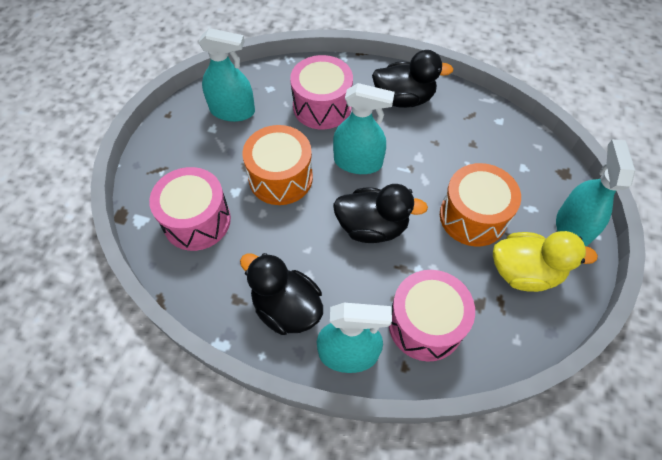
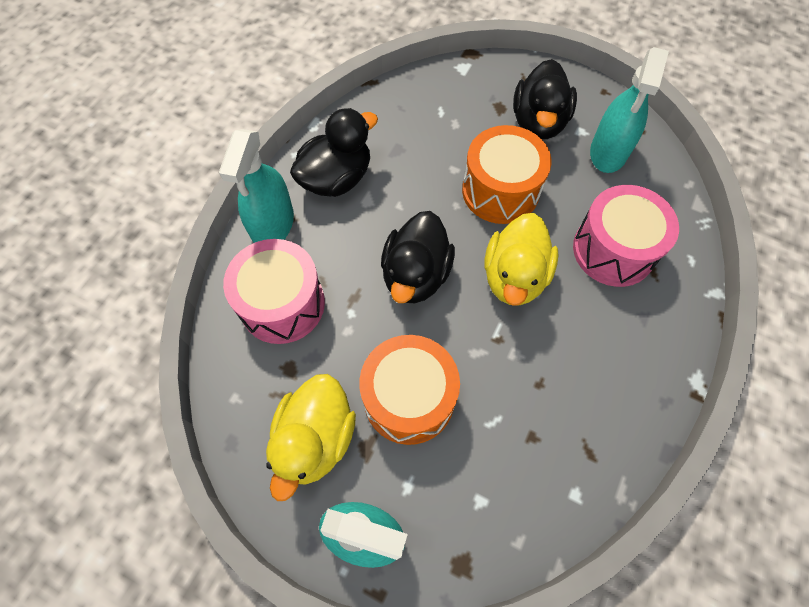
camera: 100 degrees right, 5 degrees up
(197, 220) = (454, 112): pink drum -> none
(358, 162) = (514, 277): turquoise spray bottle -> yellow duck
(404, 98) = (626, 359): black duck -> black duck (538, 122)

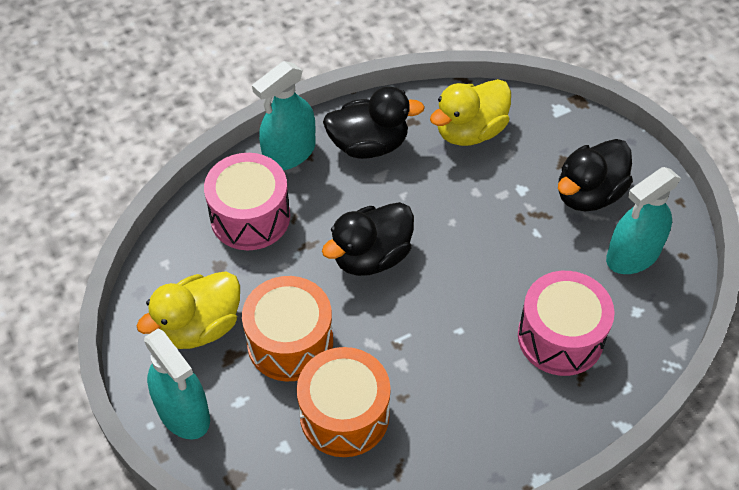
camera: 35 degrees right, 10 degrees down
(500, 191) = (501, 232): orange drum -> orange drum (344, 415)
(514, 277) = (452, 306): yellow duck -> yellow duck (470, 131)

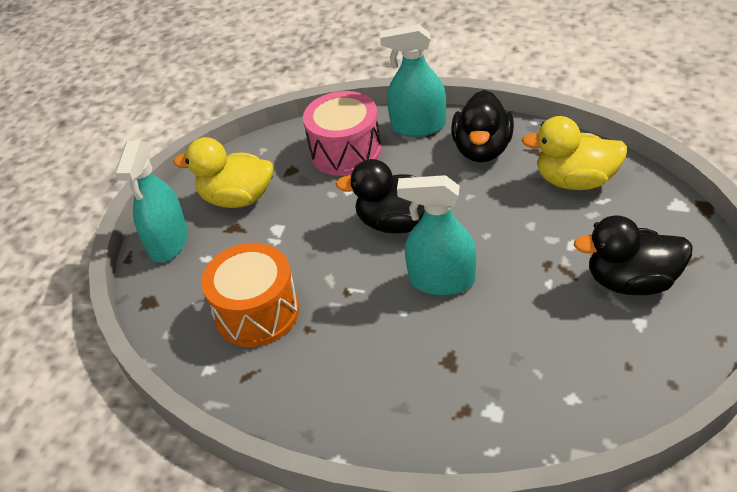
camera: 50 degrees right, 10 degrees down
(290, 342) = (278, 243): orange drum -> none
(369, 145) = (482, 149): black duck -> black duck turned 60 degrees clockwise
(560, 337) = (478, 371): pink drum -> none
(633, 255) = (619, 352): turquoise spray bottle -> turquoise spray bottle (441, 281)

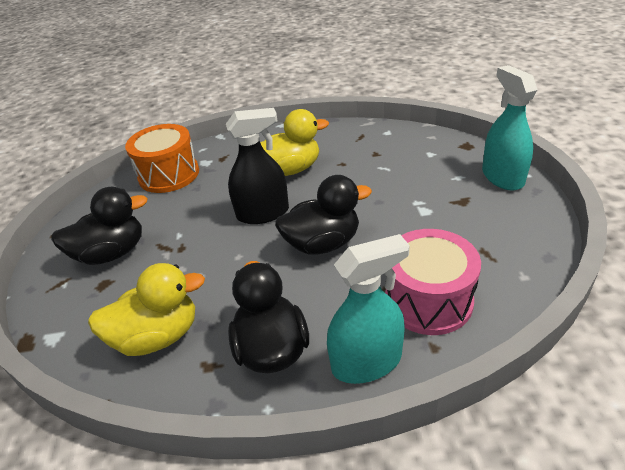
camera: 155 degrees right, 5 degrees down
(237, 198) = (488, 222): yellow duck -> yellow duck (290, 170)
(257, 312) = (384, 161): orange drum -> orange drum (169, 174)
(441, 281) = (263, 213): turquoise spray bottle -> black spray bottle

